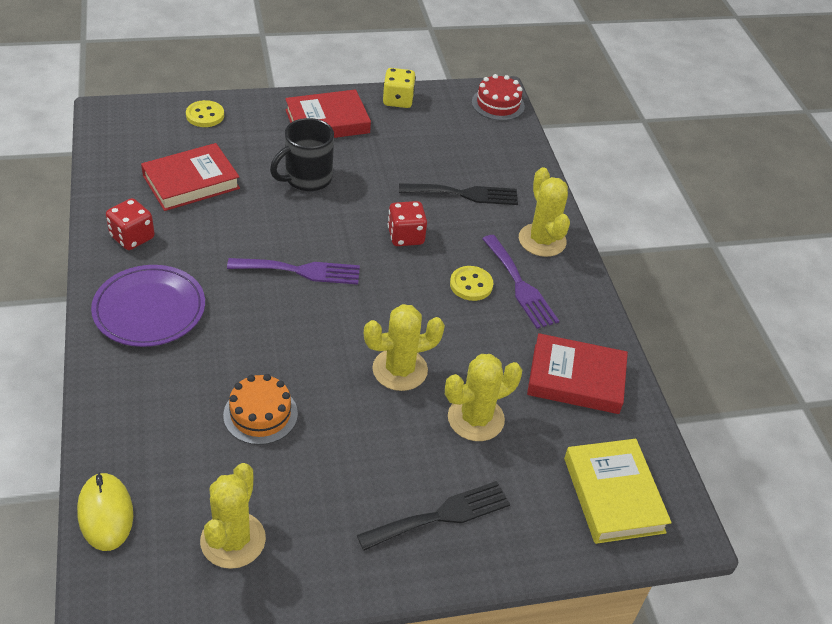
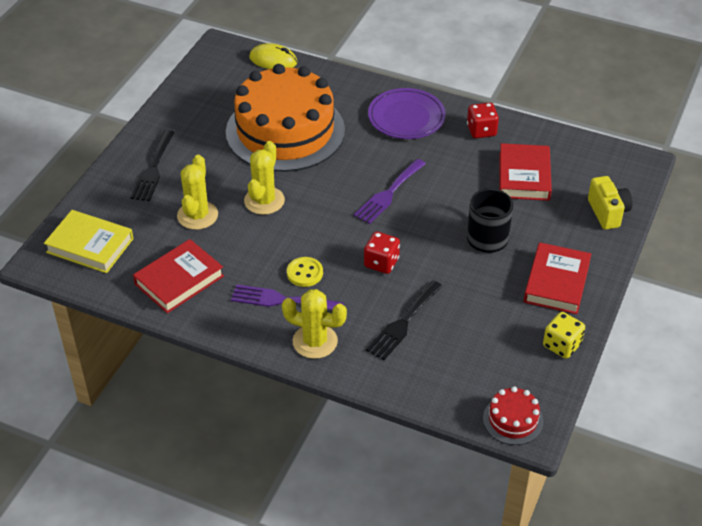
camera: 130 degrees right, 0 degrees up
(205, 115) = (608, 213): yellow button -> yellow camera
(233, 540) = (216, 93): yellow cactus -> none
(260, 414) = (285, 131): orange cake -> orange cake, size x2.46

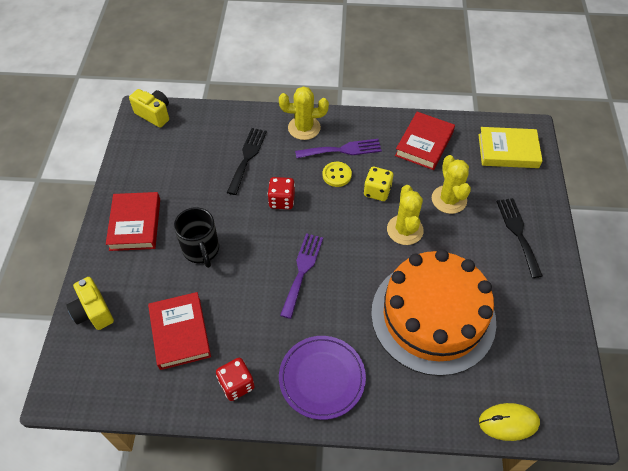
camera: 160 degrees right, 10 degrees up
(513, 420) = (154, 114): red cake -> yellow camera
(562, 345) = (126, 173): yellow dice -> yellow dice (377, 191)

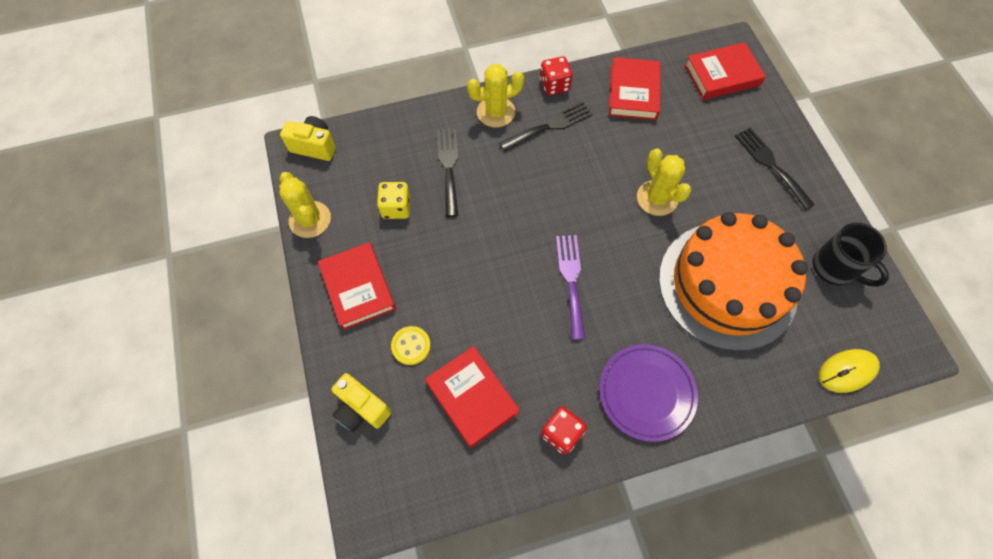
camera: 20 degrees left, 10 degrees up
(201, 250) = (450, 294): black mug -> black mug (835, 268)
(282, 200) = (511, 206): red dice -> red dice (554, 85)
(337, 175) = (557, 157): yellow button -> yellow button (411, 346)
(342, 150) = (550, 126): purple fork -> black fork
(377, 191) = (608, 163): yellow dice -> yellow dice (396, 208)
(449, 199) = (686, 149): yellow cactus -> yellow cactus (310, 219)
(508, 151) = (722, 75): yellow book -> red book

